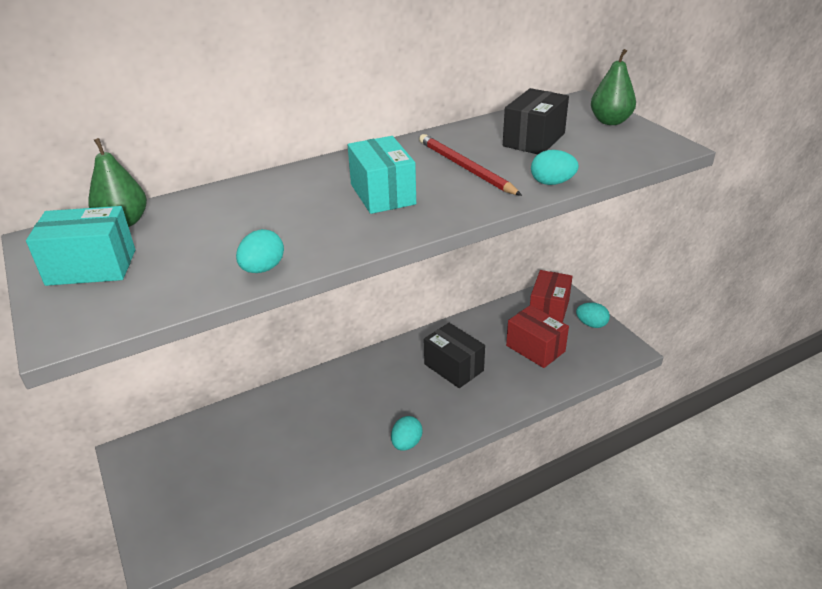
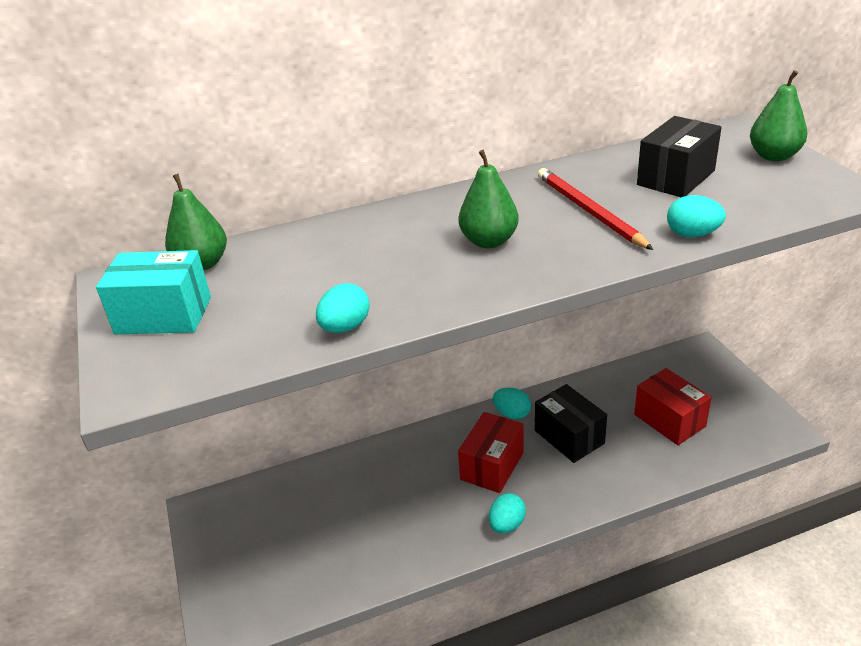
camera: 10 degrees right, 0 degrees up
(382, 194) = (489, 241): turquoise box -> green pear
(549, 310) = (690, 373): red box -> red box (492, 466)
(591, 324) = (741, 395): turquoise egg -> turquoise egg (512, 413)

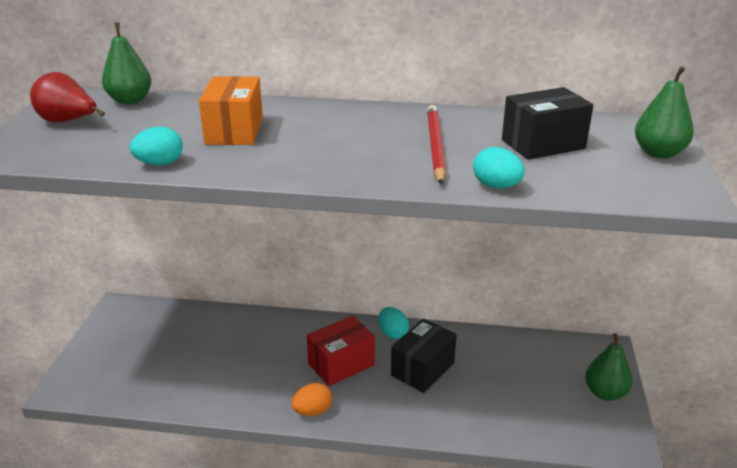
camera: 25 degrees right, 5 degrees down
(163, 315) = (68, 122): turquoise box -> red pear
(373, 261) = (234, 131): none -> orange box
(489, 241) = (330, 143): green pear -> green pear (605, 393)
(506, 525) = (312, 411): turquoise egg -> orange egg
(569, 437) = (422, 369): black box -> black box turned 45 degrees clockwise
(669, 420) = (522, 392): red box -> none

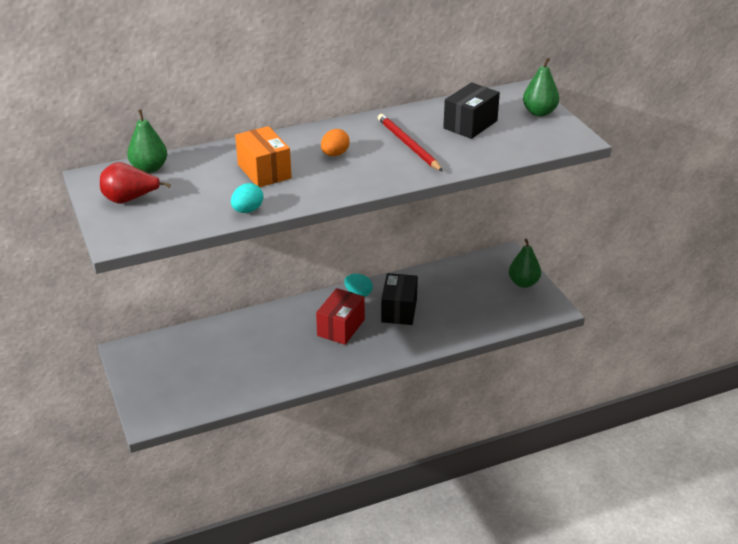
camera: 30 degrees left, 5 degrees up
(312, 411) = (348, 364): orange egg -> orange egg (335, 154)
(496, 186) = (471, 163): turquoise egg -> none

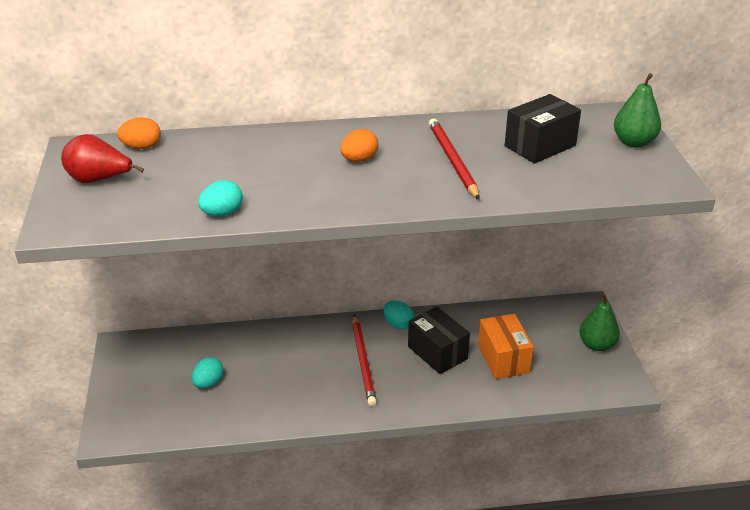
camera: 15 degrees right, 0 degrees up
(149, 168) = (142, 147): green pear -> orange egg
(216, 366) = (208, 383): none -> turquoise egg
(264, 171) = (267, 169): orange box -> orange box (503, 359)
(341, 327) = (363, 362): red box -> red pencil
(399, 310) = (437, 353): black box -> black box turned 60 degrees counterclockwise

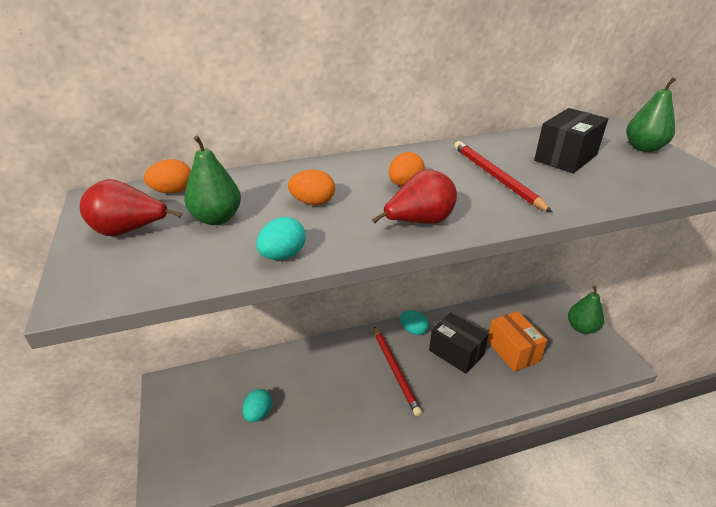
camera: 10 degrees left, 0 degrees up
(175, 176) = (217, 218): none -> green pear
(265, 169) = (313, 202): none -> orange egg
(353, 197) = (419, 222): none -> red pear

